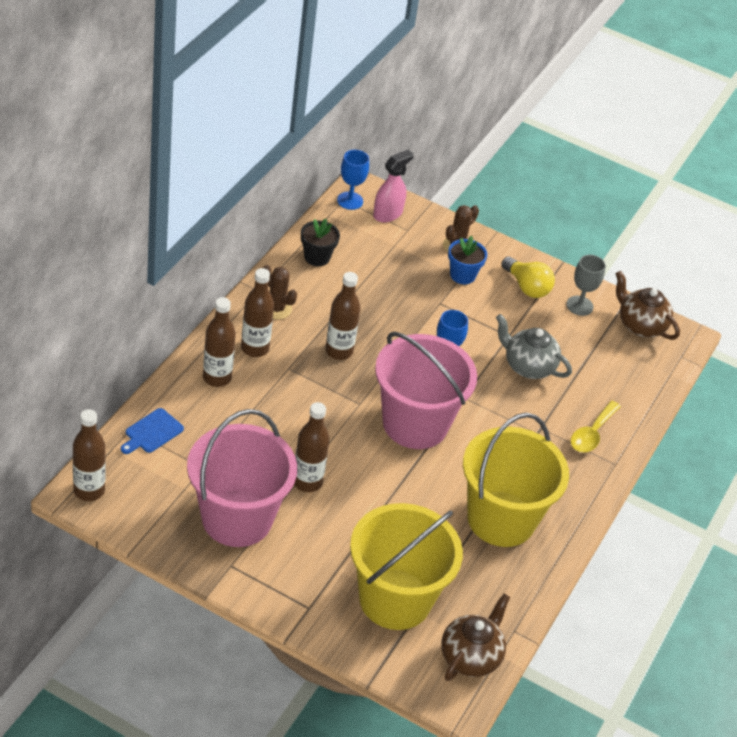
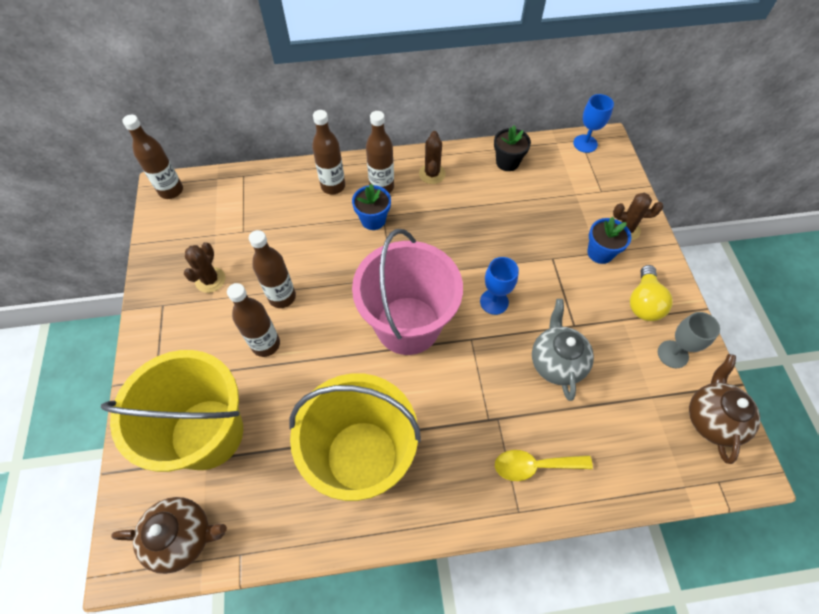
camera: 60 degrees right, 15 degrees up
(152, 432) = (250, 187): blue cutting board -> none
(237, 518) = (210, 280): pink bucket -> brown cactus
(286, 377) = (373, 220): none -> blue flower pot
(339, 351) = (431, 232): brown bottle -> brown bottle (266, 344)
(388, 214) = (601, 170): pink spray bottle -> none

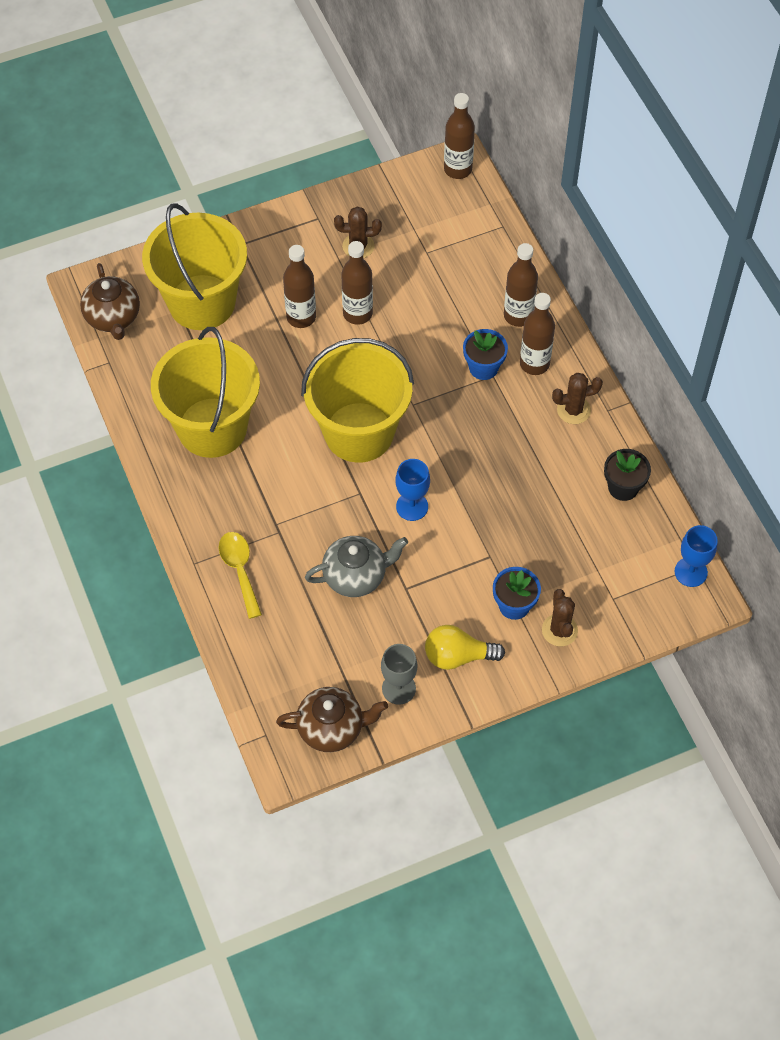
camera: 75 degrees right, 0 degrees up
(407, 325) = (359, 432): pink bucket -> yellow bucket

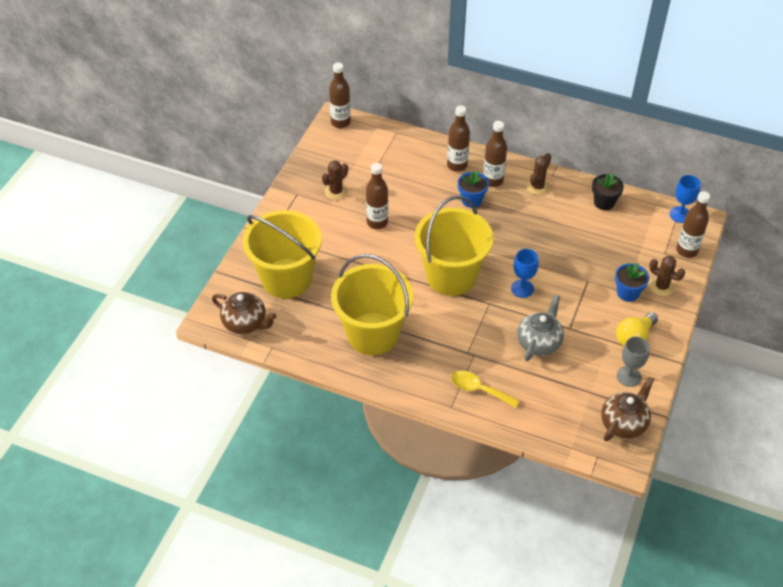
camera: 45 degrees left, 10 degrees down
(301, 317) = (350, 245): brown bottle -> brown bottle (686, 250)

